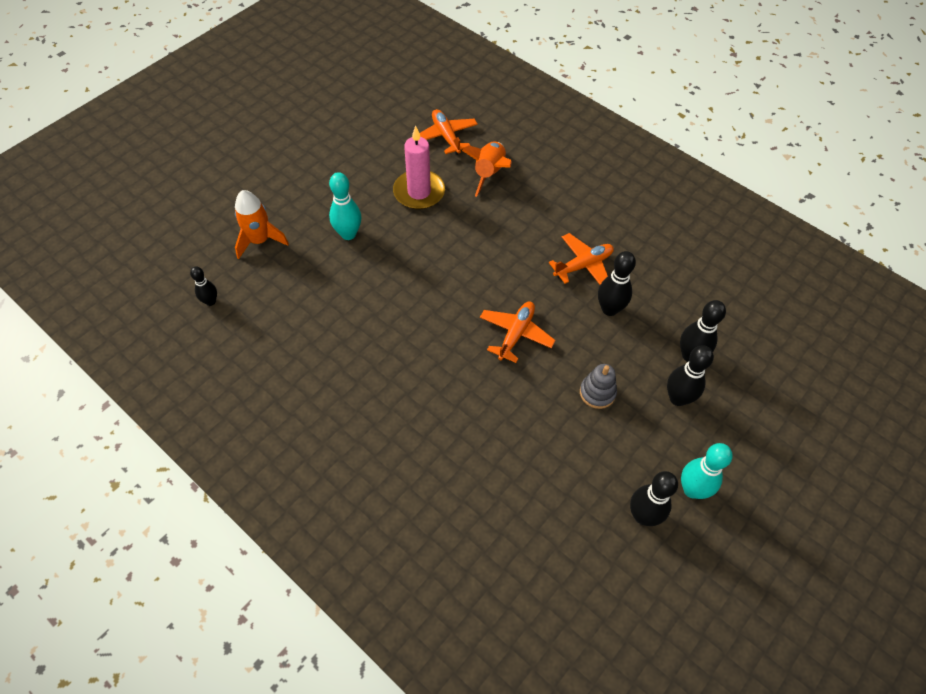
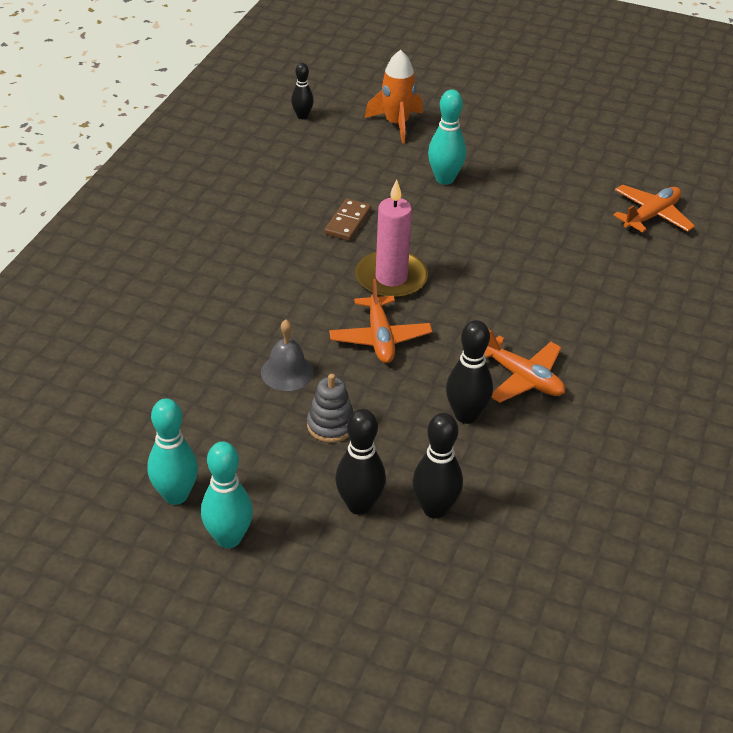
camera: 70 degrees right, 15 degrees down
(372, 313) = (347, 222): none -> brown domino
(419, 192) = (543, 215): pink candle -> pink candle (391, 278)
(489, 173) = (618, 265): orange rocket -> none
(516, 334) = (380, 338): orange plane -> orange plane turned 75 degrees clockwise
(533, 405) = (287, 372): none -> grey bell
(643, 516) = (175, 495): black bowling pin -> turquoise bowling pin

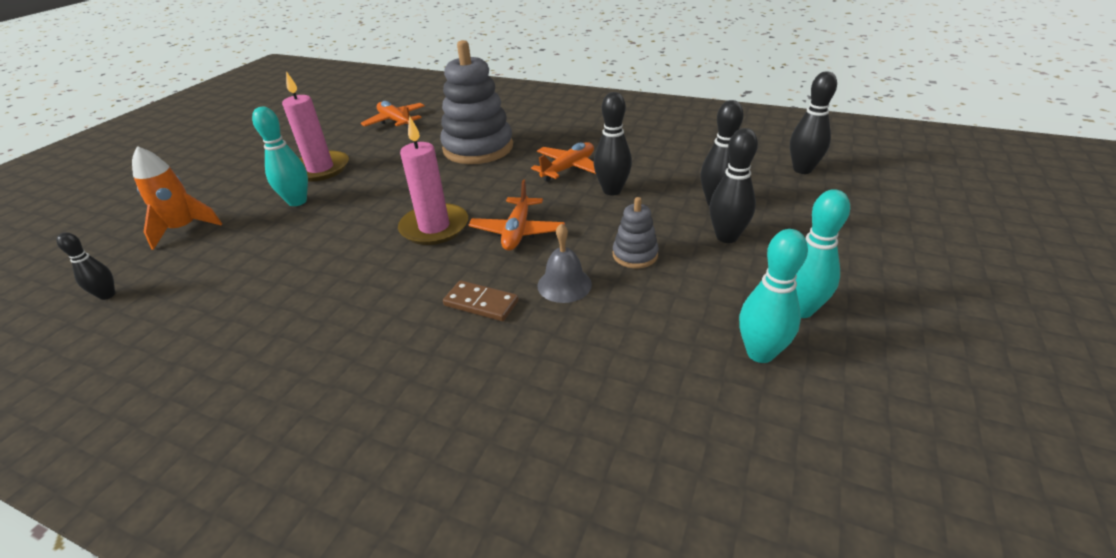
camera: 85 degrees left, 5 degrees down
(347, 222) = (336, 255): brown domino -> brown domino (481, 303)
(380, 338) = (517, 231): orange plane -> orange plane turned 105 degrees clockwise
(515, 180) = (320, 169): none -> pink candle
(526, 621) = (802, 169): none -> black bowling pin
(575, 296) = (478, 148): none -> grey stacking toy

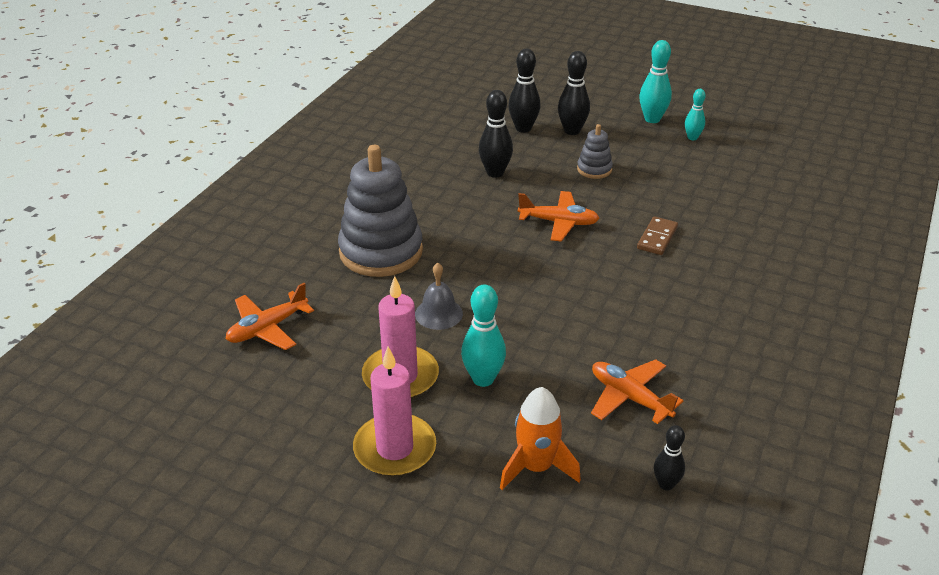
camera: 90 degrees left, 0 degrees up
(434, 227) = (548, 270): pink candle -> pink candle (395, 448)
(564, 284) = (632, 201): grey bell -> grey bell (438, 313)
(568, 168) = (447, 194): orange plane -> orange plane (630, 397)
(760, 353) = (692, 137): turquoise bowling pin -> turquoise bowling pin, size x0.62
(802, 169) = (476, 87): black bowling pin -> none

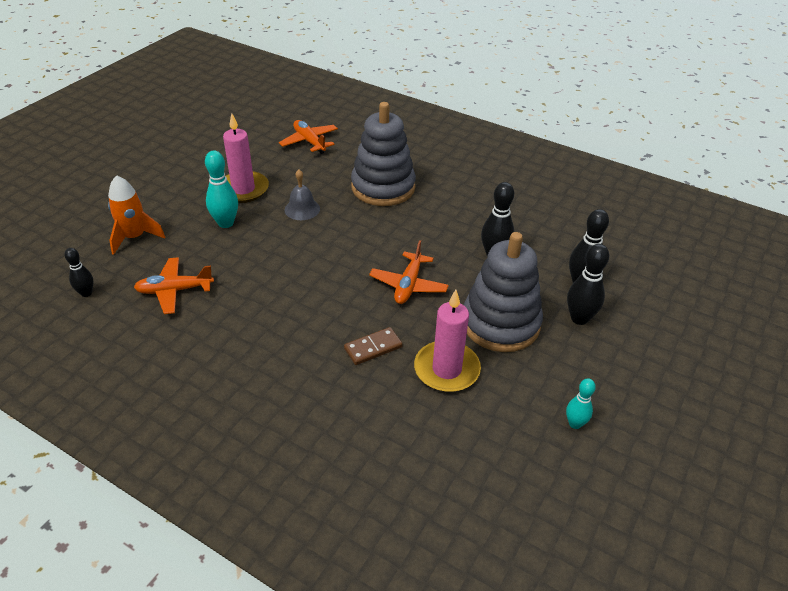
camera: 95 degrees right, 5 degrees up
(395, 448) = (181, 184): pink candle -> pink candle (446, 369)
(594, 169) = (500, 323): grey stacking toy -> grey stacking toy, size x2.14
(630, 397) = (174, 290): orange plane -> orange plane turned 150 degrees counterclockwise
(652, 119) = (616, 393): turquoise bowling pin -> none
(657, 238) = (373, 348): brown domino -> brown domino turned 60 degrees counterclockwise

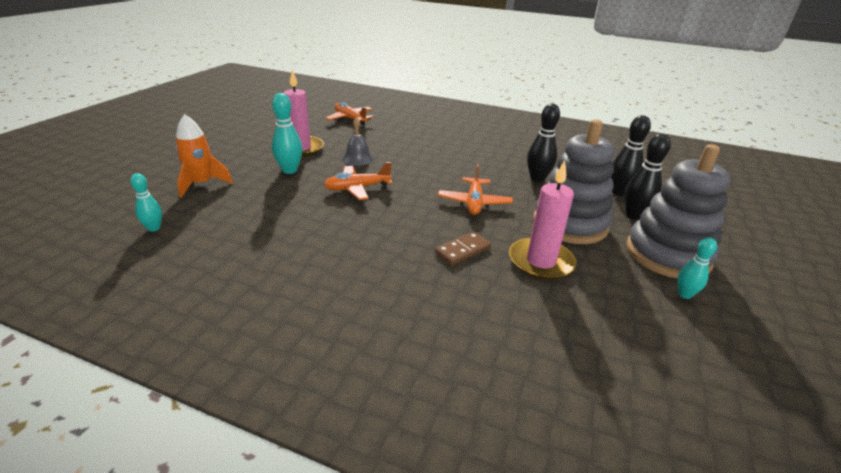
camera: 10 degrees left, 10 degrees down
(86, 293) = (154, 228): black bowling pin -> turquoise bowling pin
(174, 290) = (249, 220): orange plane -> orange plane (357, 188)
(383, 187) = (423, 142): grey stacking toy -> grey stacking toy (667, 255)

